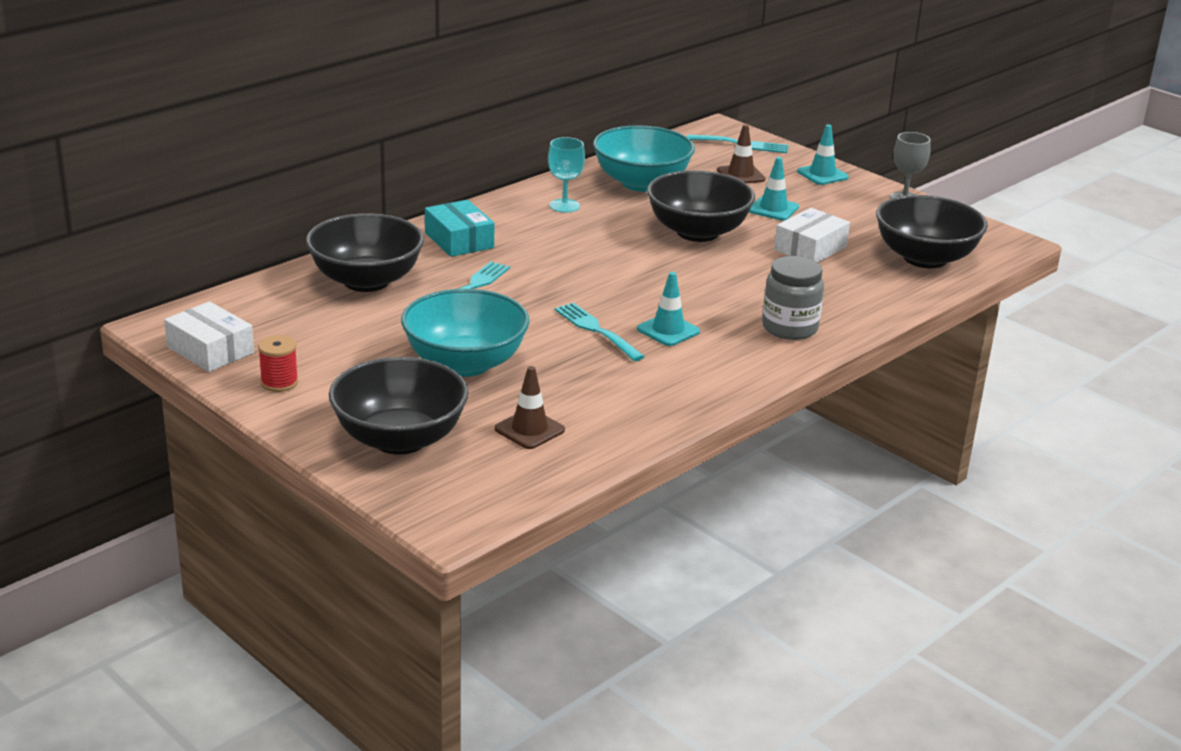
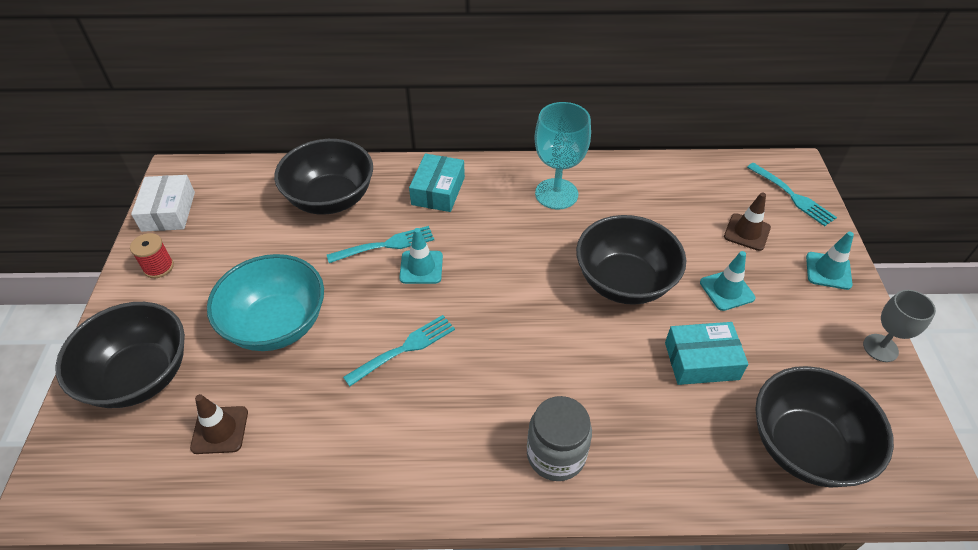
camera: 45 degrees right, 20 degrees up
(564, 206) = (556, 194): turquoise goblet -> turquoise goblet, size x1.57
(596, 330) = (404, 349): turquoise fork -> turquoise fork turned 45 degrees clockwise
(641, 183) = (647, 199): turquoise bowl -> none
(668, 330) = (455, 386): turquoise traffic cone -> turquoise traffic cone (421, 267)
(810, 248) = (701, 361): white box -> turquoise box

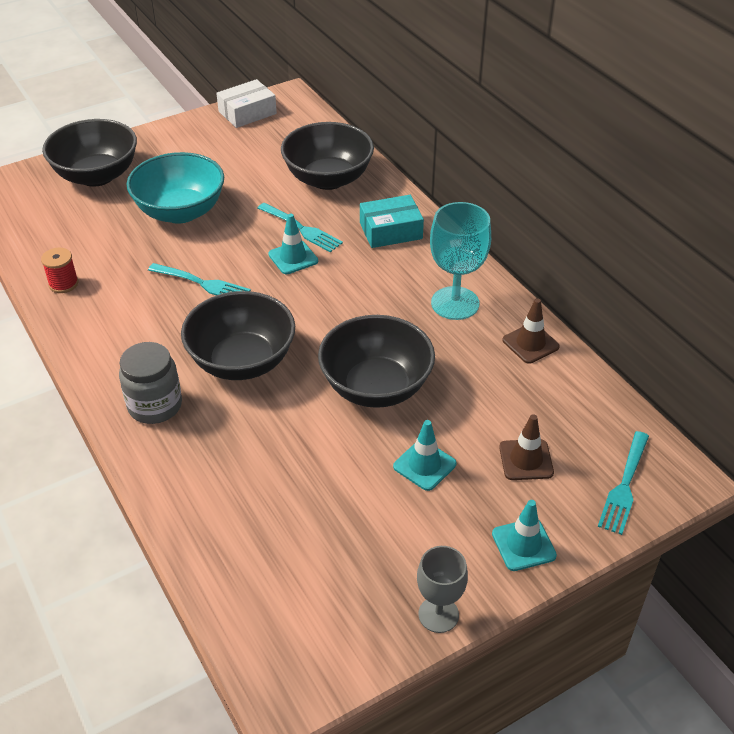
camera: 60 degrees right, 5 degrees down
(158, 267) = (192, 135): red spool -> red spool (63, 284)
(220, 430) = (76, 229): brown traffic cone -> brown traffic cone (530, 343)
(701, 361) = (317, 470): turquoise box -> none
(804, 446) = (264, 573): black bowl -> black bowl (242, 361)

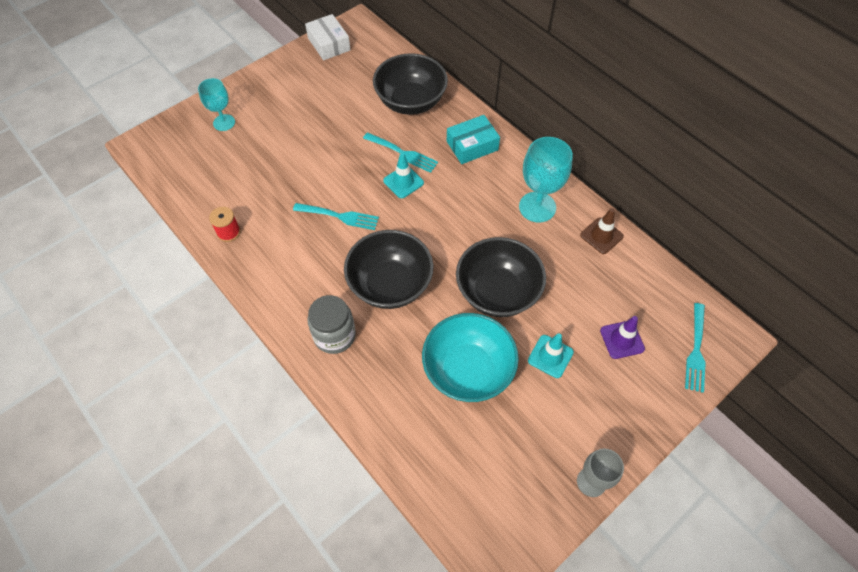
camera: 10 degrees left, 15 degrees up
(97, 175) = (224, 122): black bowl -> turquoise goblet
(180, 212) = (302, 149): turquoise bowl -> turquoise bowl (468, 370)
(247, 112) = (329, 44): white box -> white box turned 75 degrees counterclockwise
(523, 544) = (637, 412): turquoise traffic cone -> none
(526, 460) = (622, 340): brown traffic cone -> purple traffic cone

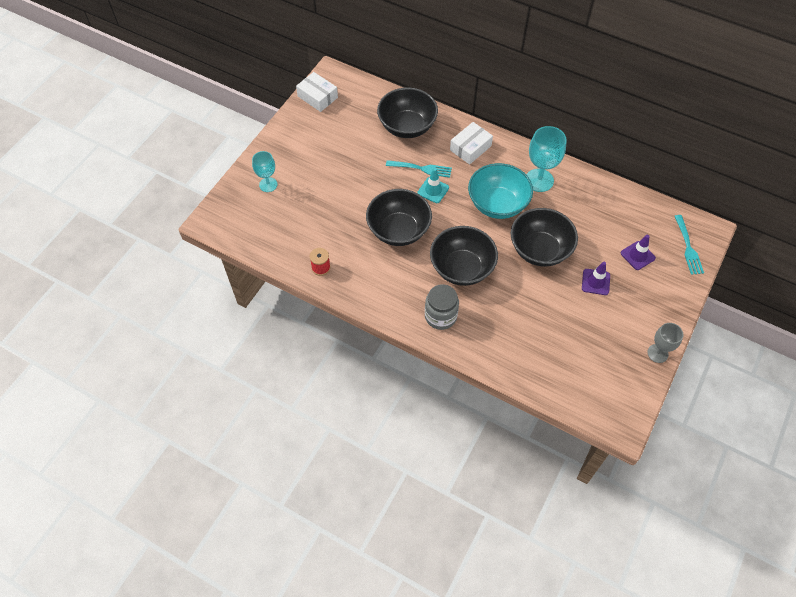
camera: 20 degrees left, 0 degrees up
(339, 216) = (398, 230): turquoise fork -> black bowl
(468, 370) = (545, 309): turquoise bowl -> turquoise bowl (497, 204)
(472, 146) = (470, 148): turquoise box -> white box
(550, 356) = (595, 282): turquoise traffic cone -> purple traffic cone
(601, 236) = (593, 188): brown traffic cone -> none

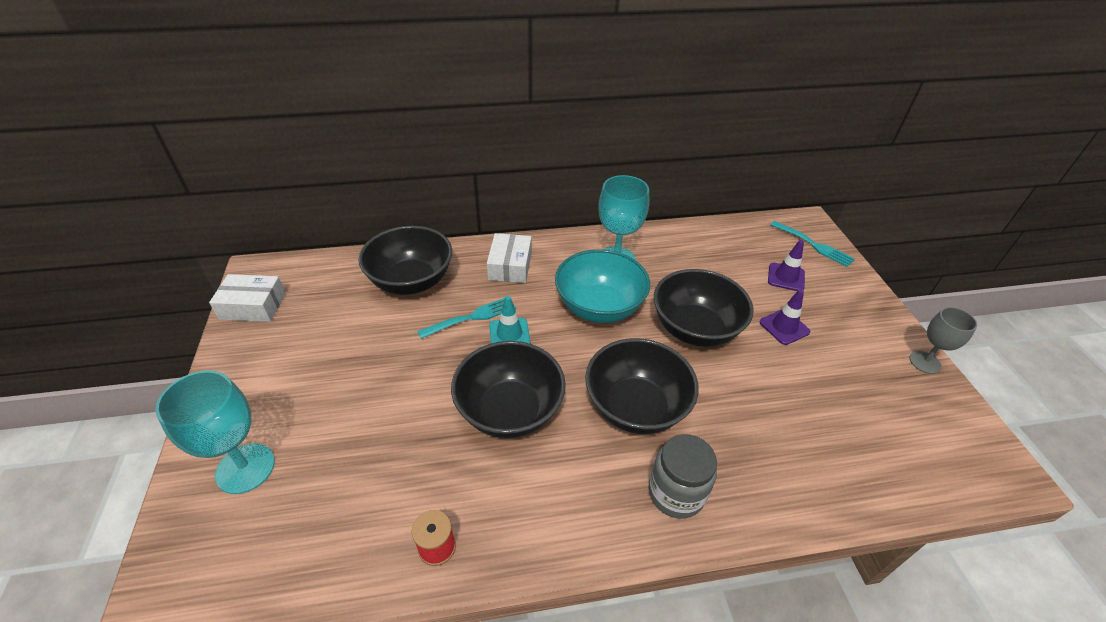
camera: 40 degrees left, 15 degrees down
(268, 184) = (245, 468): turquoise goblet -> turquoise goblet, size x1.57

